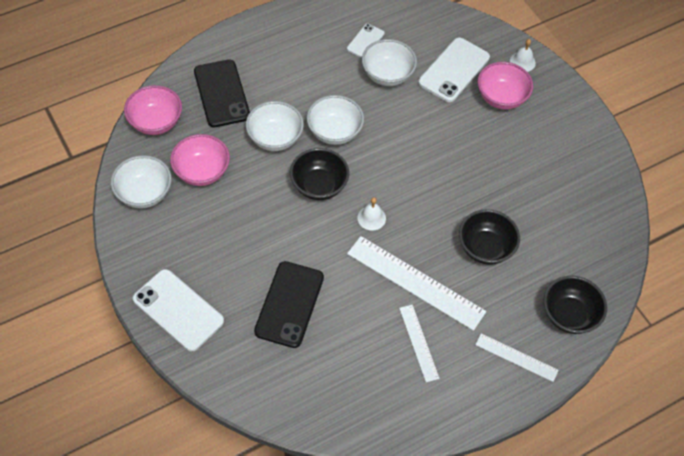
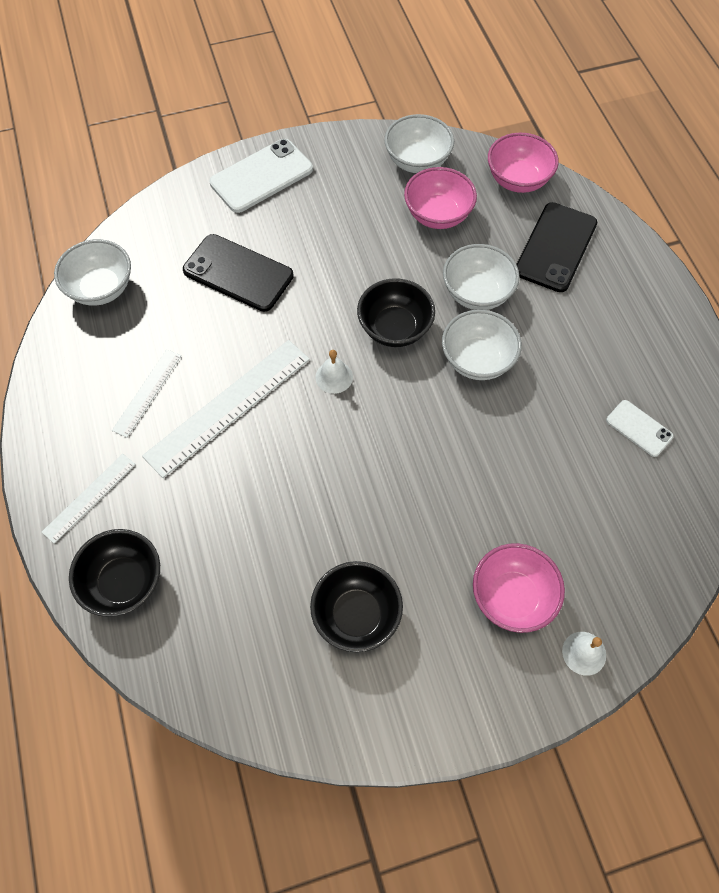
camera: 105 degrees right, 5 degrees up
(221, 93) = (556, 247): black phone -> black phone turned 60 degrees counterclockwise
(387, 75) = (571, 444): white bowl -> white bowl (101, 288)
(418, 342) = (147, 392): white ruler -> white ruler turned 60 degrees counterclockwise
(454, 70) = (574, 540): white phone -> none
(485, 248) = (255, 502): black bowl -> black bowl (356, 615)

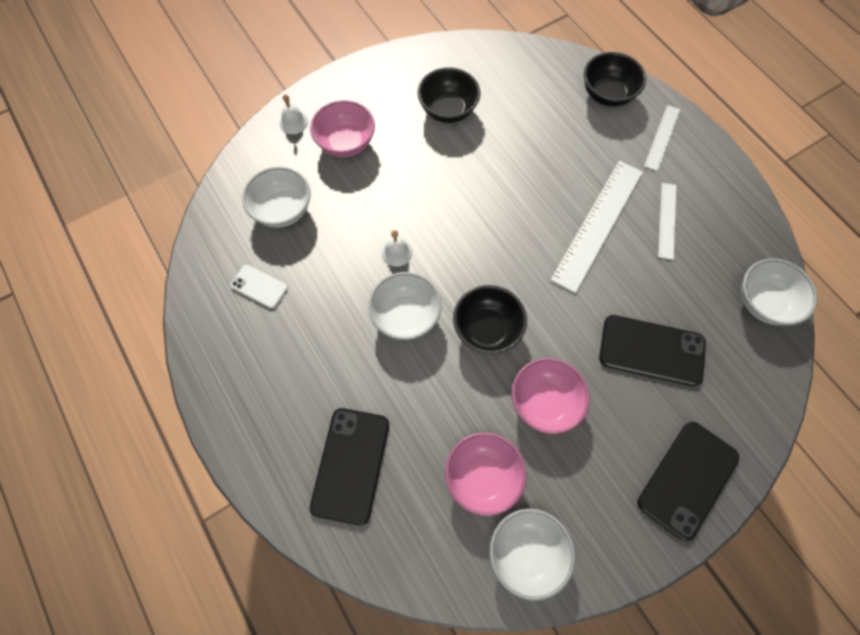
camera: 165 degrees right, 5 degrees up
(261, 176) = (687, 479): white phone -> black phone
(334, 377) = (524, 270): white bell -> white bell (396, 251)
(477, 293) = (420, 386): white bowl -> white bowl (283, 210)
(518, 180) = (405, 555): pink bowl -> pink bowl (544, 402)

